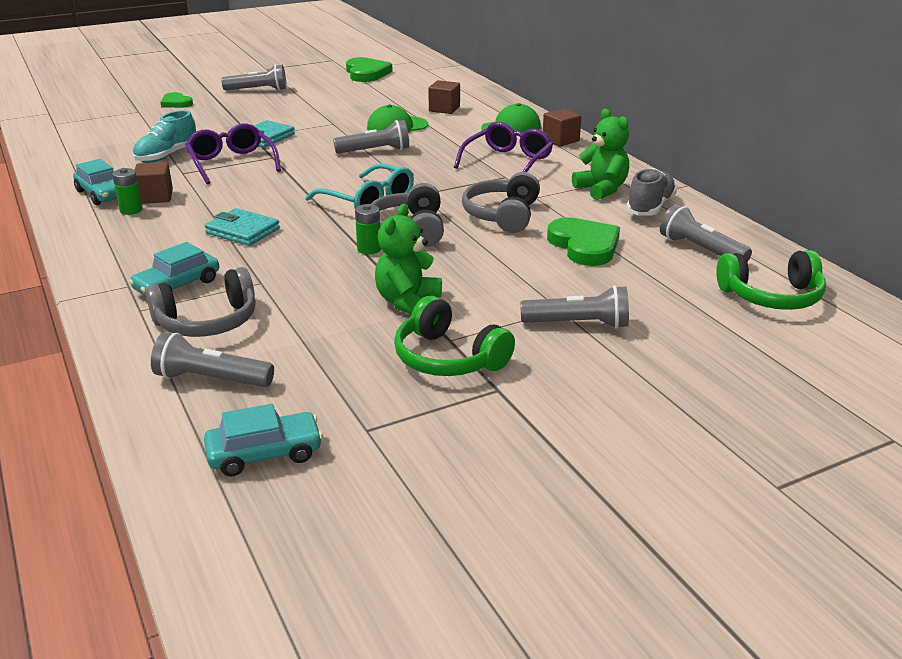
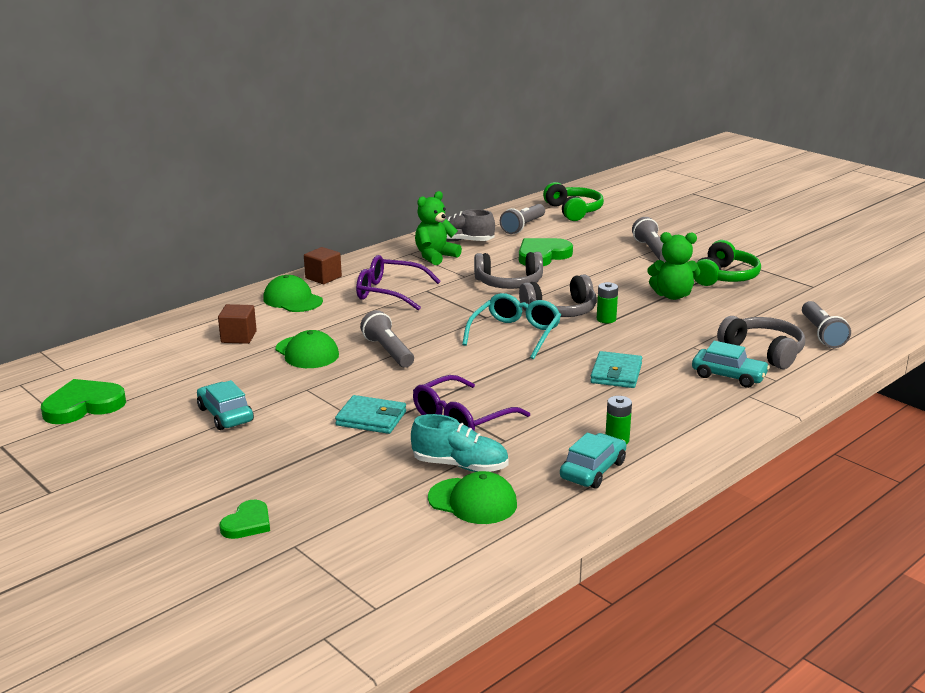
camera: 105 degrees left, 5 degrees down
(118, 154) = (472, 501): none -> green cap
(155, 197) = (577, 436): brown cube -> none
(258, 90) = (172, 470): grey flashlight -> none
(265, 454) = (863, 305): turquoise car -> turquoise car (225, 415)

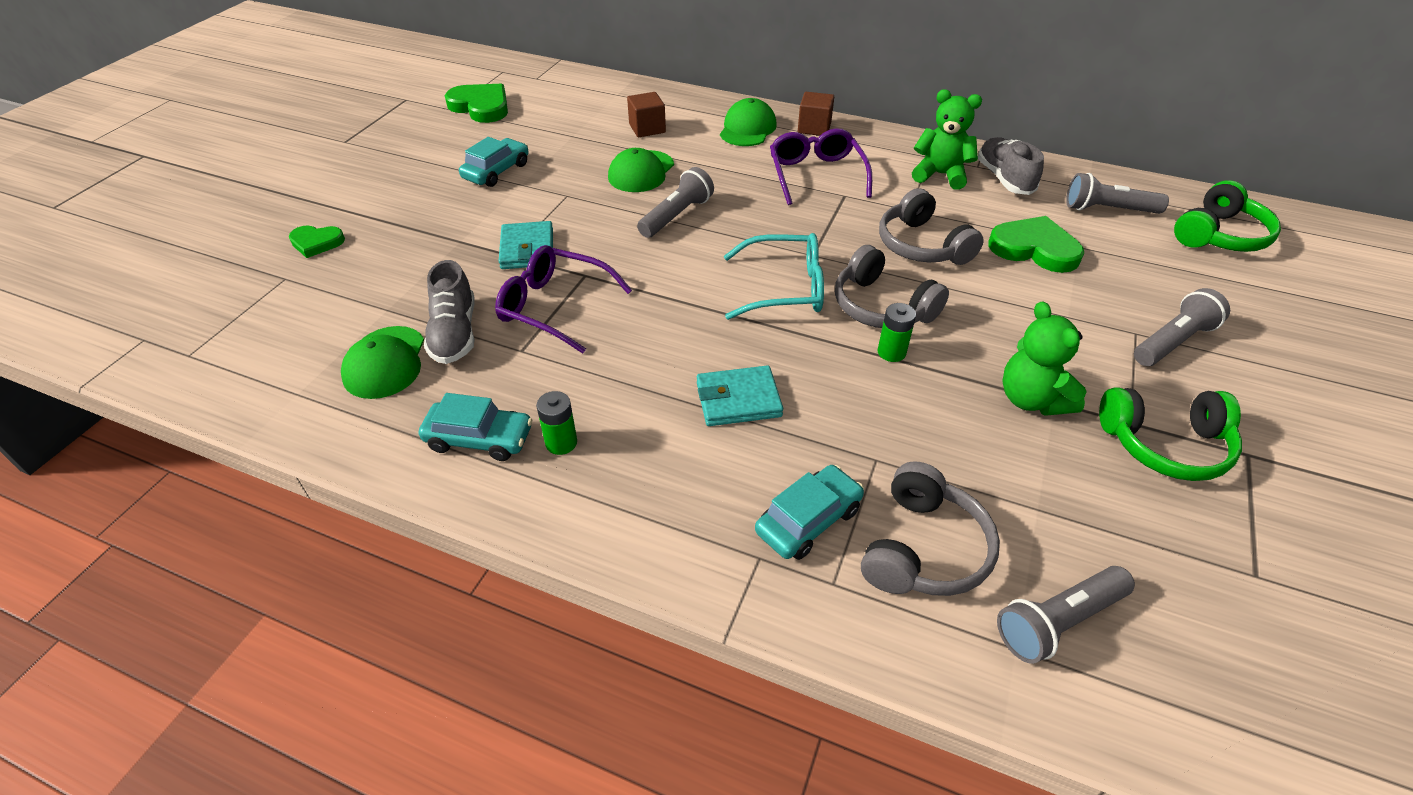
camera: 65 degrees right, 20 degrees up
(460, 465) = (455, 333): turquoise shoe -> grey shoe
(729, 376) = (808, 520): turquoise car -> turquoise car turned 135 degrees counterclockwise

